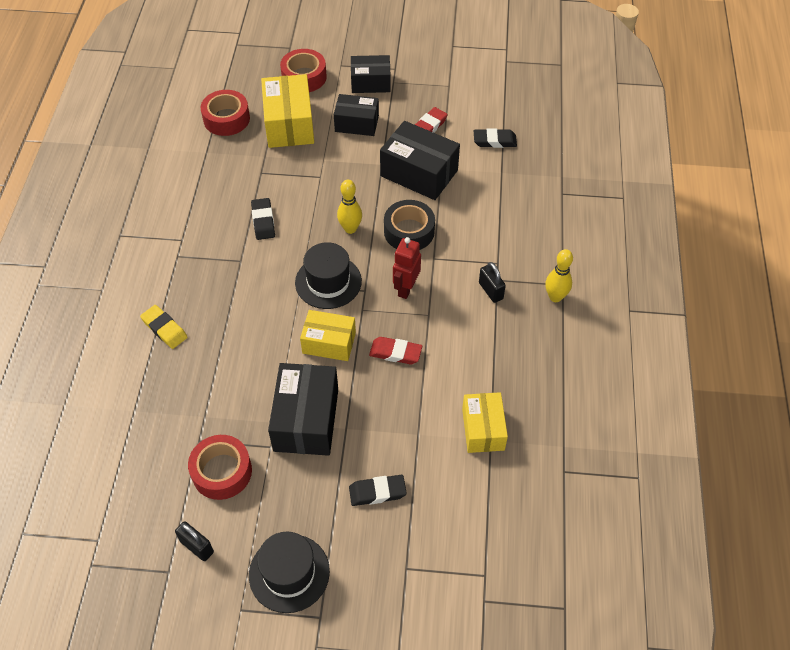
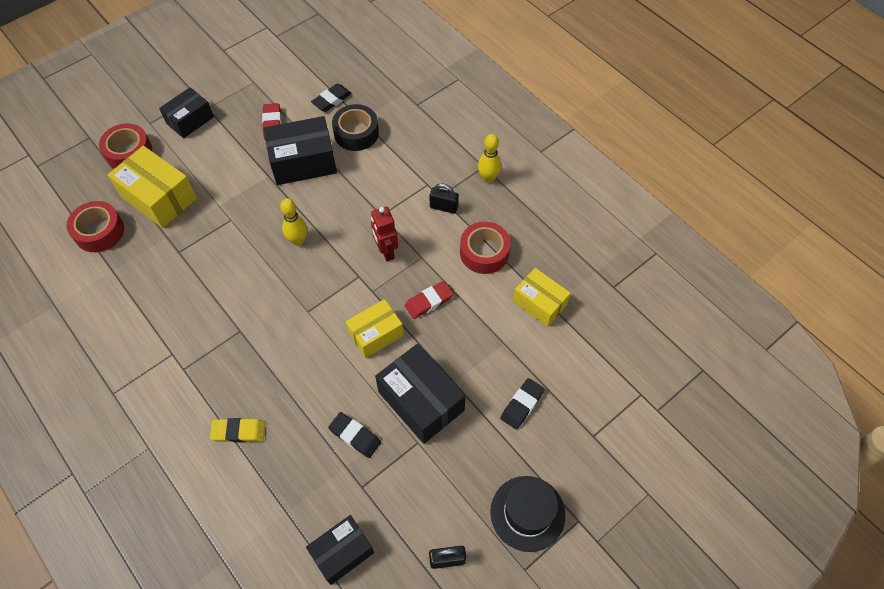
camera: 45 degrees left, 5 degrees up
(222, 472) = (404, 492): red tape -> red tape (484, 252)
(263, 221) = (224, 287): black eraser -> black eraser (355, 436)
(328, 282) = (325, 292): black hat -> none
(356, 123) = (214, 159): black box -> black box (342, 552)
(409, 231) = (343, 209): black tape -> black tape (356, 133)

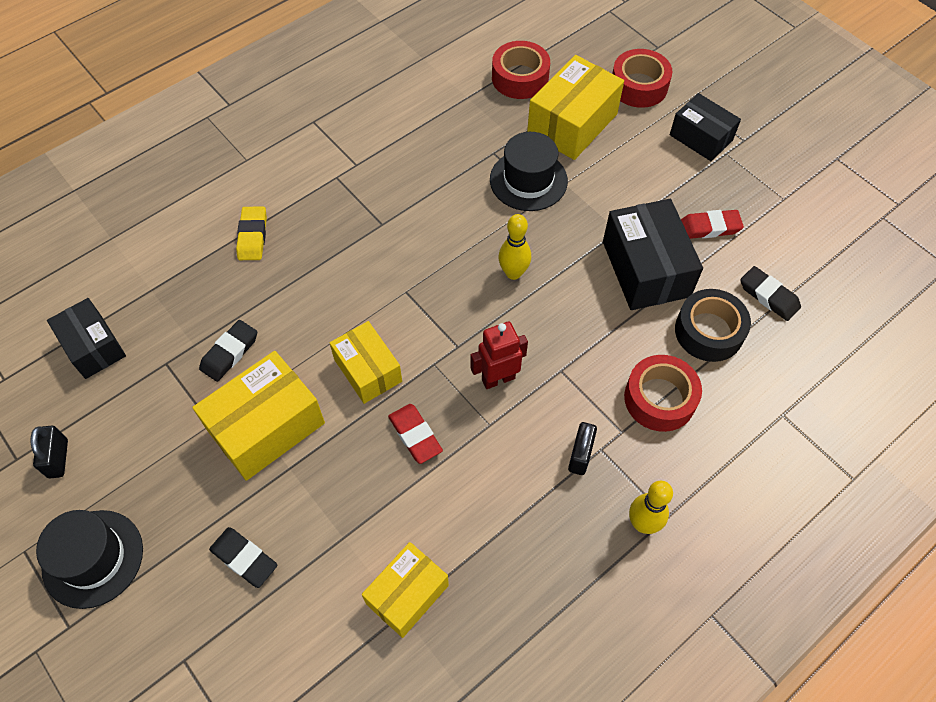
camera: 90 degrees right, 0 degrees up
(211, 228) = (528, 180): none -> black hat
(421, 401) = (266, 427): black box -> yellow box
(484, 252) = (499, 513): red tape -> red tape (659, 399)

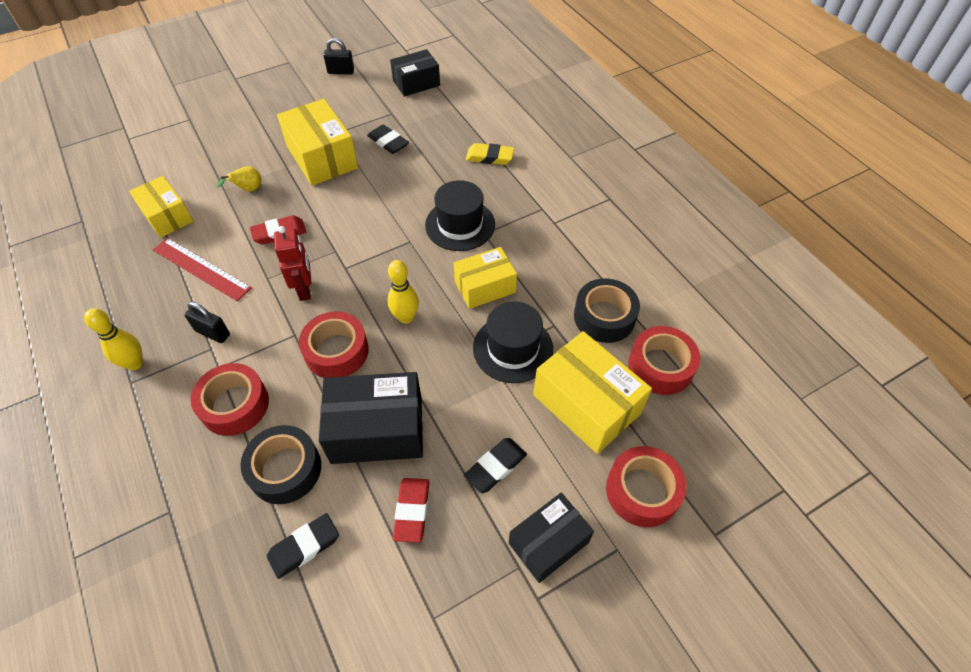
camera: 100 degrees right, 5 degrees down
(93, 558) = (270, 86): black hat -> black hat (460, 225)
(244, 558) = (235, 144): black eraser -> black eraser (495, 467)
(341, 502) = (248, 189): none -> yellow pear
(368, 370) = (345, 212): yellow box -> yellow box (485, 287)
(475, 117) = (604, 317): none -> black tape
(490, 507) = (201, 268): none -> red ruler
(571, 324) = (336, 351): none -> red tape

